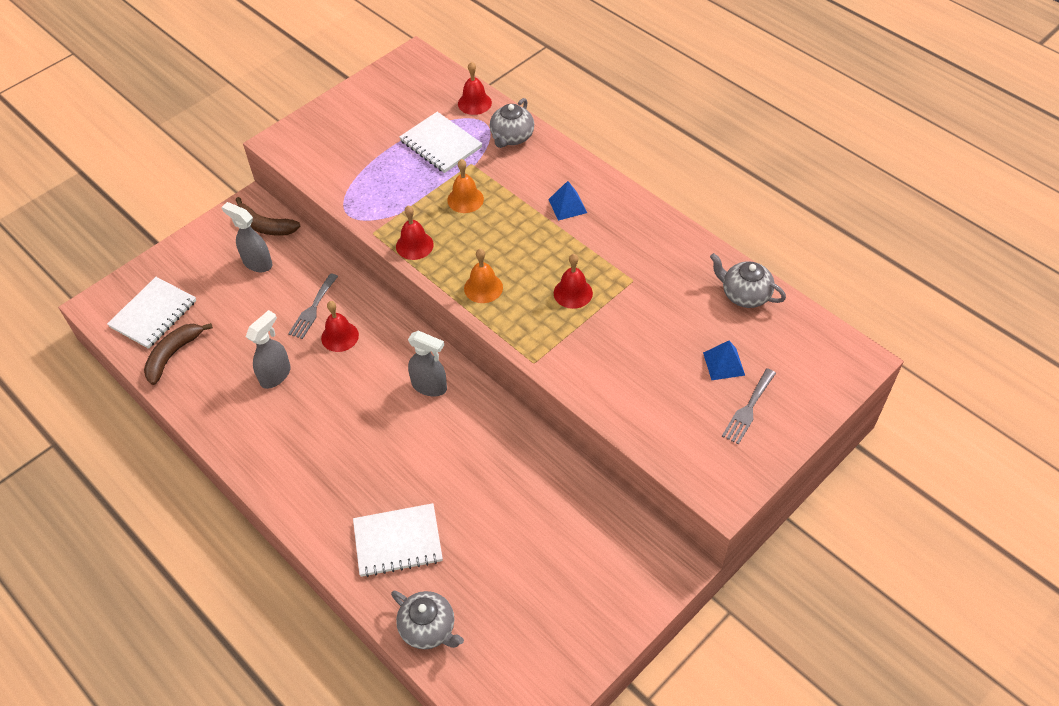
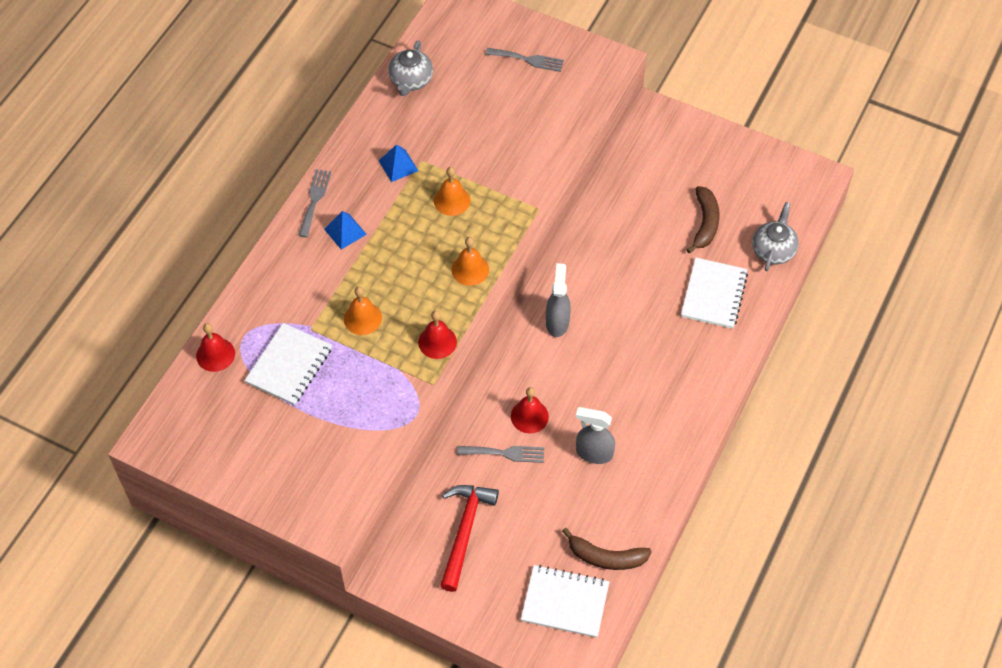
camera: 110 degrees left, 5 degrees up
(257, 263) = (464, 531): grey spray bottle -> red hammer
(265, 226) = (411, 547): brown banana -> brown banana (705, 223)
(398, 541) = (714, 294): white notebook -> white notebook turned 45 degrees clockwise
(512, 137) = (261, 304): grey teapot -> none
(573, 293) = (452, 200): red bell -> orange bell
(613, 191) = (314, 200): none -> grey fork
(724, 363) = (490, 82): blue pyramid -> blue pyramid (398, 165)

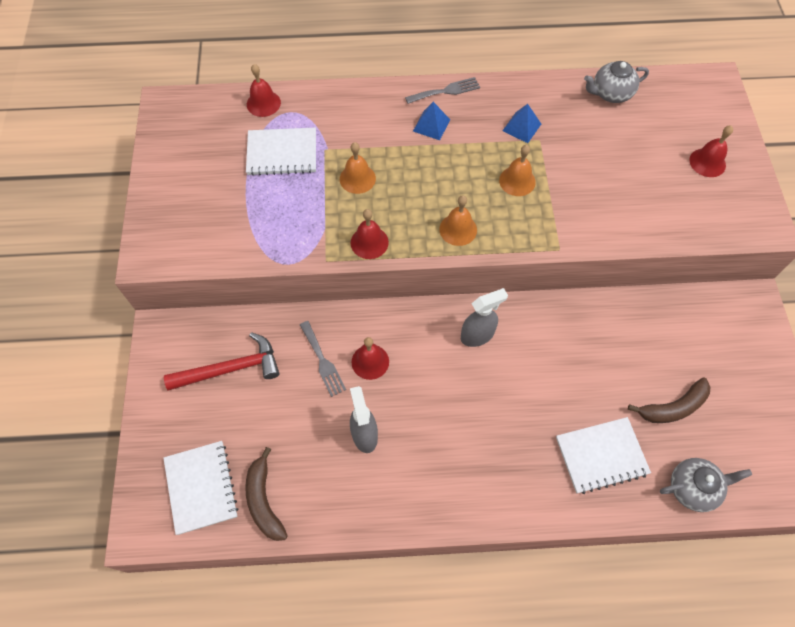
camera: 60 degrees right, 5 degrees up
(528, 60) = (707, 162): grey fork -> red bell

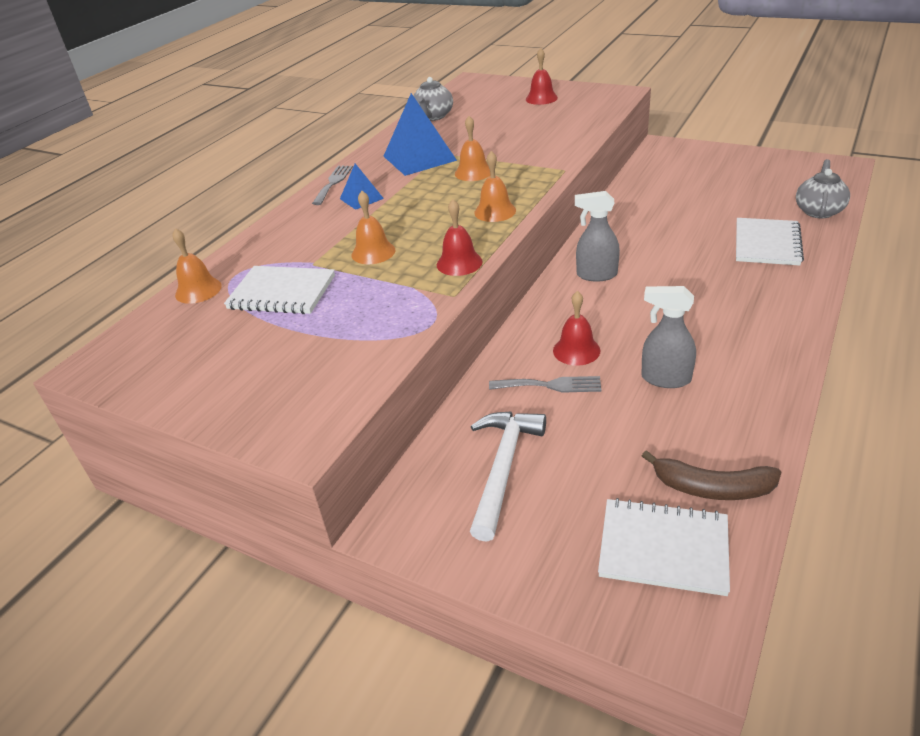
camera: 55 degrees left, 25 degrees down
(230, 368) = (503, 468): red hammer -> white hammer
(263, 103) = (198, 290): red bell -> orange bell
(282, 153) = (282, 293): white notebook -> white notebook turned 75 degrees clockwise
(477, 335) = (596, 275): grey spray bottle -> grey spray bottle turned 90 degrees counterclockwise
(521, 127) = (419, 158): blue pyramid -> blue pyramid, size x1.87
(673, 407) = (737, 200): brown banana -> none

